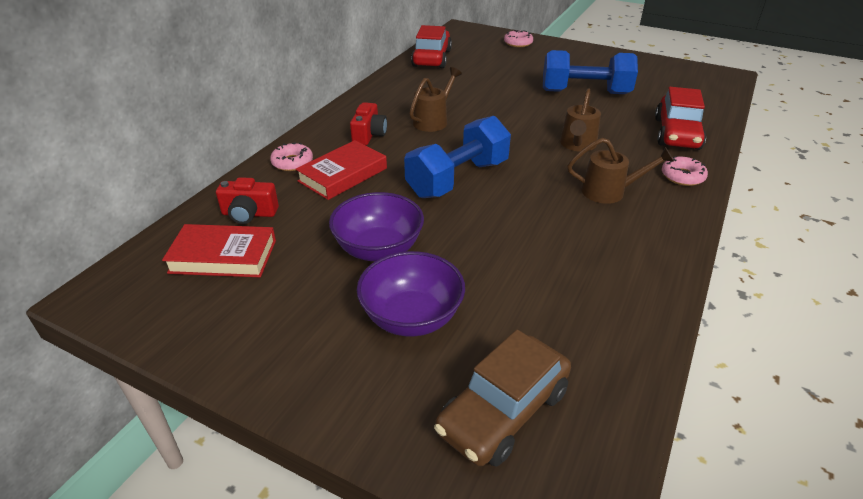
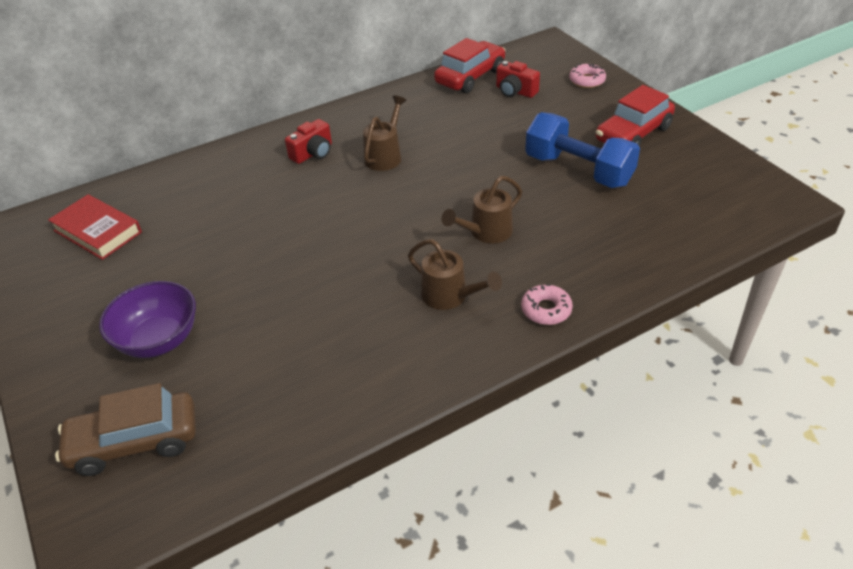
camera: 35 degrees right, 5 degrees up
(249, 214) = (148, 200): red camera -> red camera (515, 91)
(292, 162) = (225, 161): pink donut -> none
(343, 175) = (249, 188): red book -> none
(378, 249) = (200, 271): purple bowl -> none
(433, 120) = (385, 155): brown watering can -> brown watering can turned 45 degrees counterclockwise
(458, 179) = (333, 228): blue dumbbell -> none
(677, 134) = (611, 258): red car -> red car (633, 134)

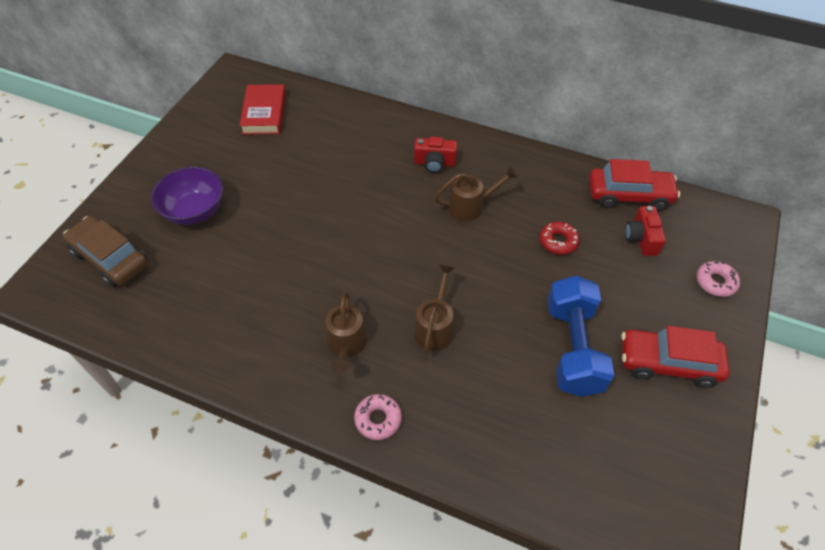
camera: 50 degrees right, 10 degrees up
(474, 129) = (558, 241): none -> red donut
(486, 233) = (435, 326): brown watering can -> brown watering can turned 90 degrees clockwise

